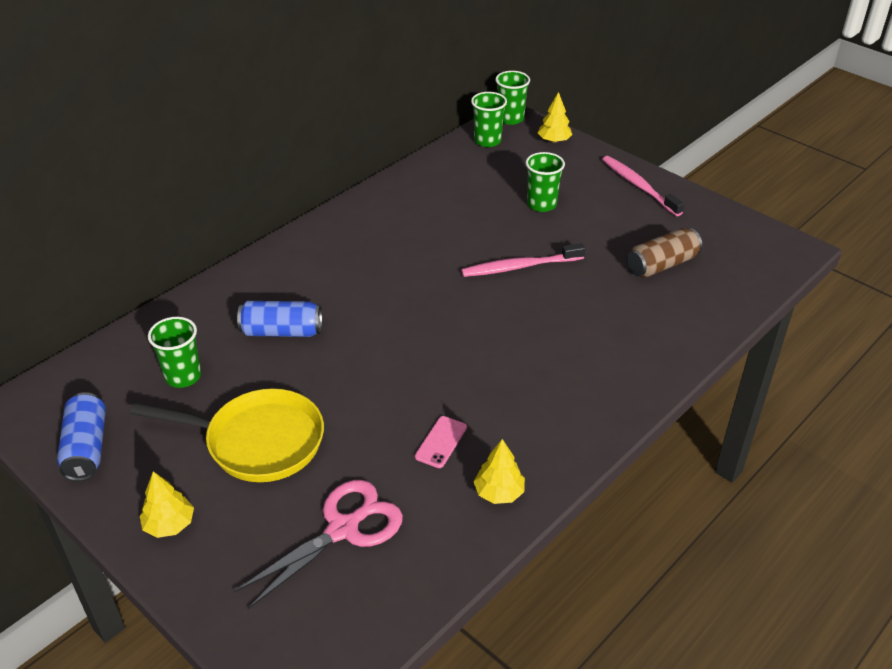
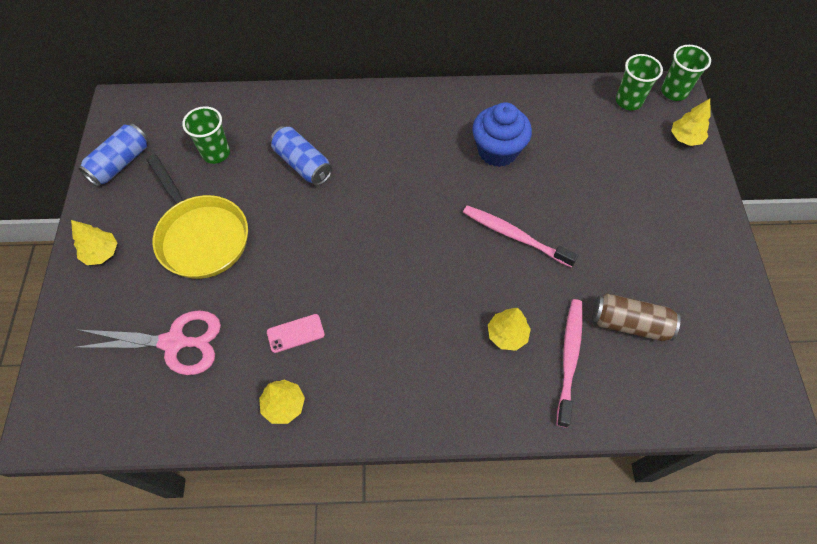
camera: 45 degrees right, 20 degrees up
(434, 224) = (497, 151): none -> blue cupcake
(541, 204) = (600, 192): green cup -> none
(596, 327) = (507, 335): none -> yellow tree
(639, 186) = (705, 234): pink toothbrush -> pink toothbrush (569, 358)

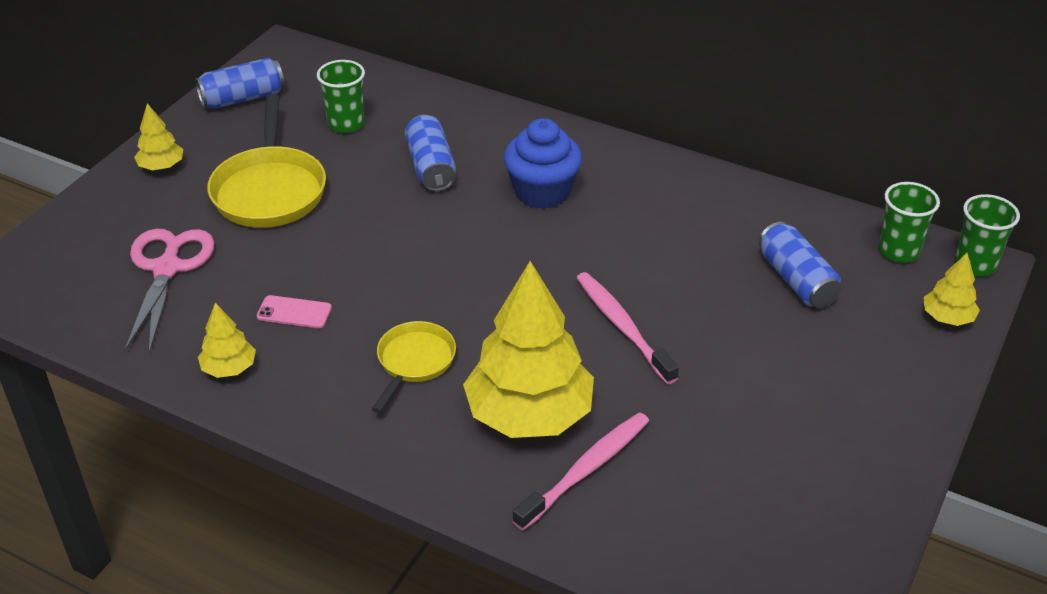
camera: 30 degrees right, 20 degrees down
(174, 342) = (167, 268): pink scissors -> pink scissors turned 120 degrees counterclockwise
(406, 332) = (414, 362): none -> yellow pan
(497, 151) = (674, 238): blue cupcake -> blue cupcake (542, 192)
(507, 335) = (529, 415): yellow tree -> yellow tree, size x2.19
(588, 150) = (796, 280): none -> blue can
(629, 323) = (694, 471): brown can -> none

